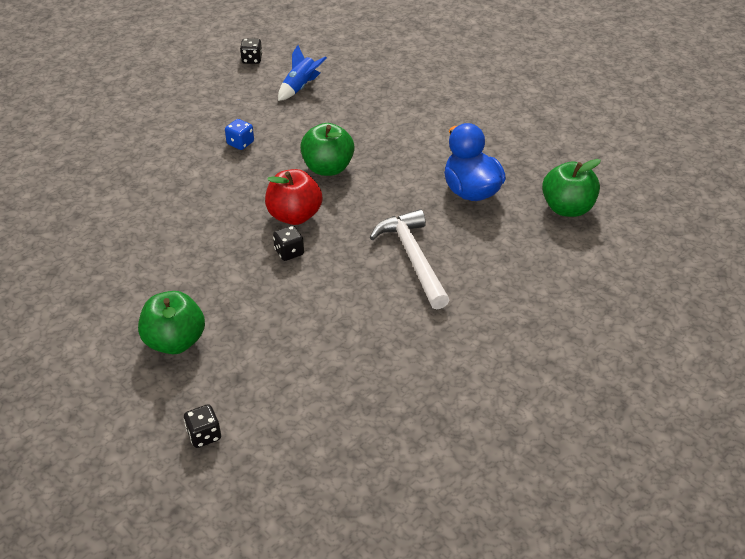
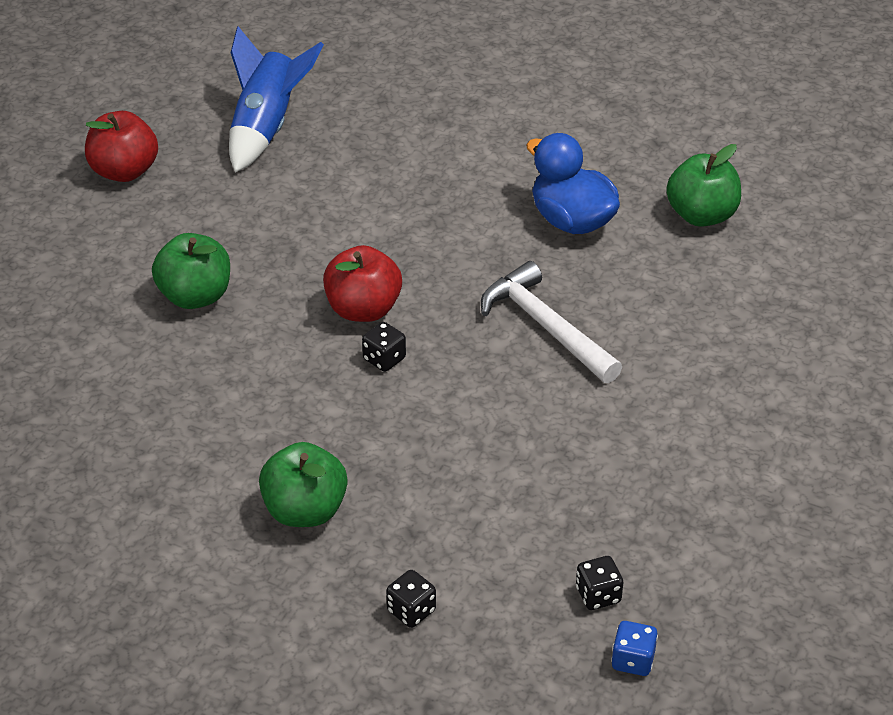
camera: 20 degrees left, 0 degrees up
(196, 95) = (124, 171): none -> red apple
(240, 143) = (230, 227): blue dice -> blue dice (633, 660)
(252, 60) = (173, 101): black dice -> black dice (598, 595)
(300, 87) = (266, 127): blue rocket -> blue rocket, size x1.68
(328, 168) = (370, 234): green apple -> green apple (195, 296)

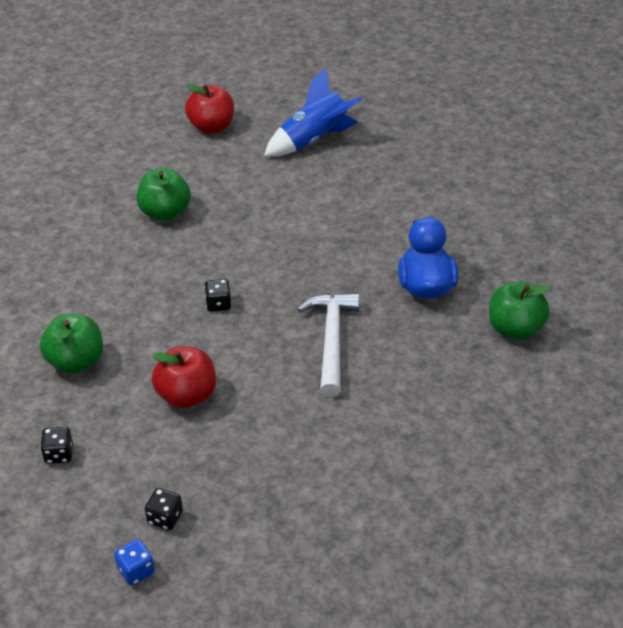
camera: 40 degrees right, 0 degrees up
(363, 309) = (241, 270): red apple -> red apple (186, 395)

